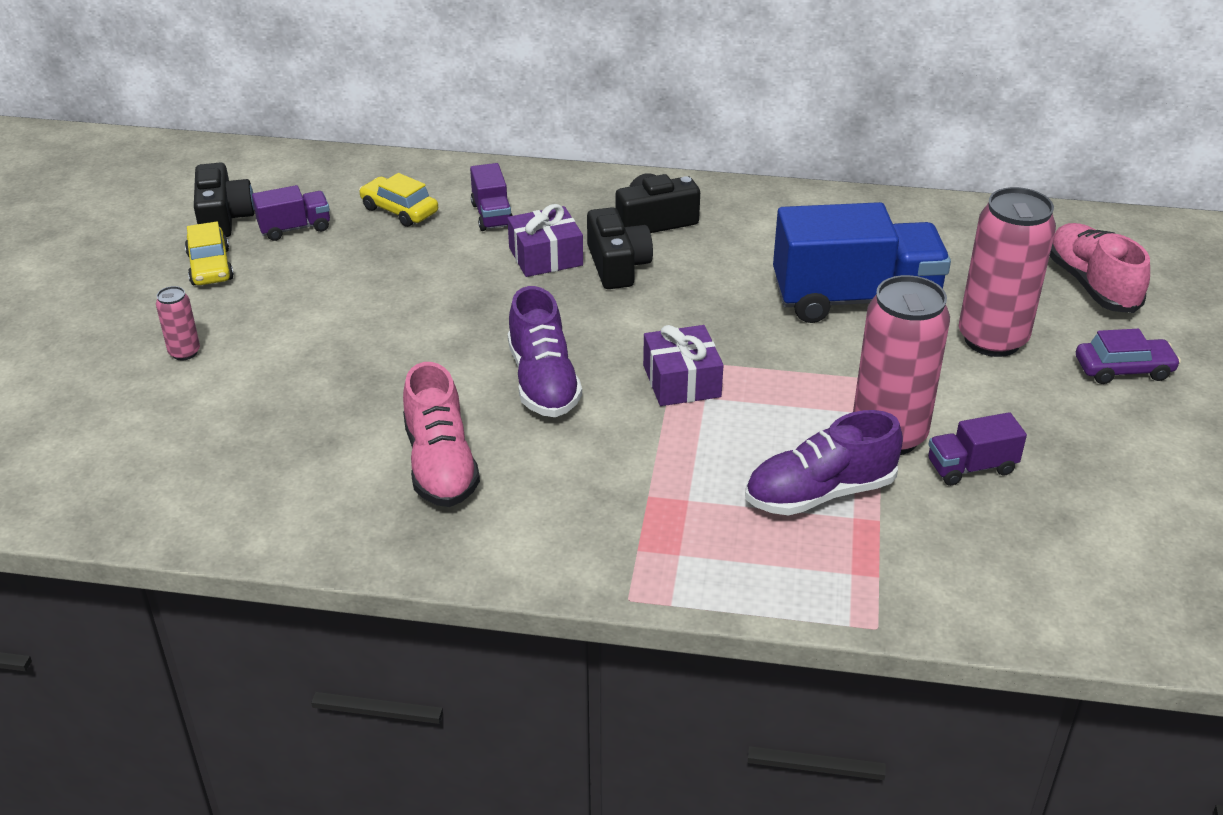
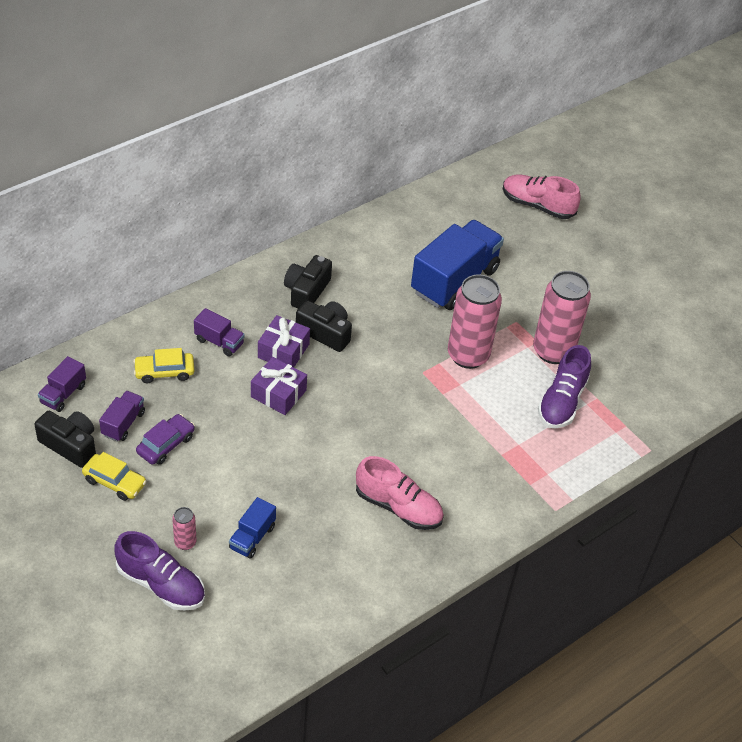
camera: 50 degrees left, 10 degrees up
(249, 390) = (252, 537): none -> blue truck
(543, 382) = (382, 428): purple shoe -> purple shoe (161, 584)
(681, 381) = (440, 382): purple gift -> purple gift (278, 393)
(971, 467) = (599, 345): purple truck -> purple truck (63, 394)
(992, 340) = (534, 266): pink can -> pink can (468, 355)
(1123, 369) = (597, 249): purple car -> purple car (166, 444)

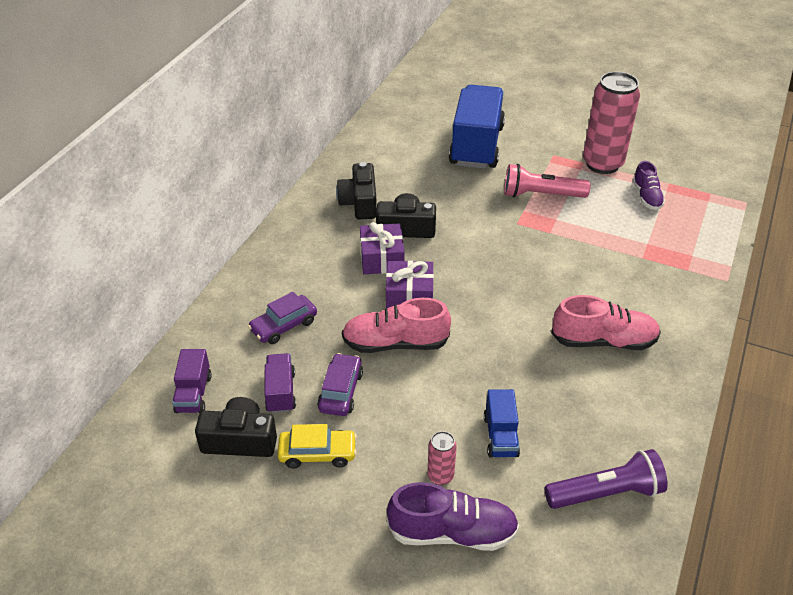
camera: 25 degrees left, 5 degrees down
(164, 372) = (284, 325): yellow car -> purple car
(219, 342) = (315, 276): purple truck -> none
(291, 617) = (606, 493): none -> purple flashlight
(468, 355) = (541, 195): pink can -> pink flashlight
(537, 205) = (488, 71): pink shoe -> pink shoe (395, 343)
(562, 401) = (646, 197): purple shoe -> purple shoe, size x0.63

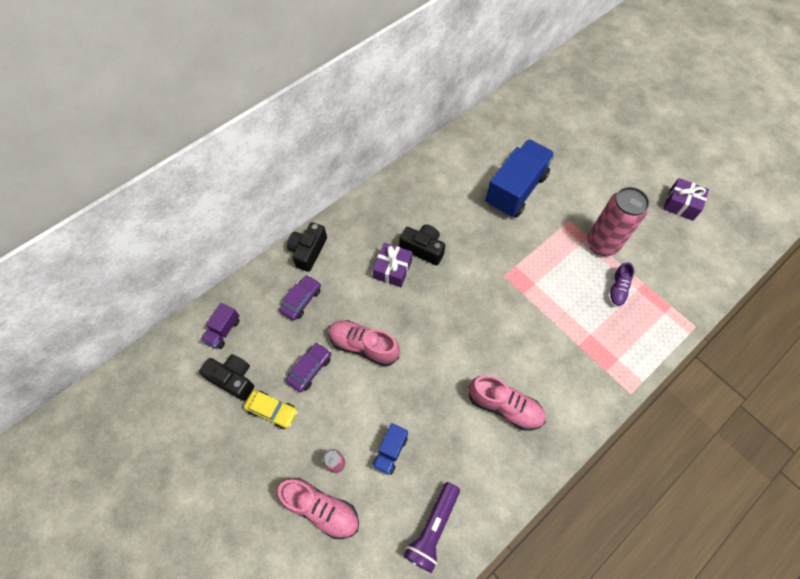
camera: 25 degrees right, 20 degrees up
(280, 392) = (274, 353): purple truck -> none
(284, 325) = (301, 300): purple car -> purple car turned 135 degrees clockwise
(359, 203) = (403, 213): black camera -> black camera (308, 251)
(409, 295) = (394, 309): purple gift -> purple gift (681, 204)
(452, 532) = (321, 508): purple shoe -> pink shoe
(541, 195) = (537, 256): pink flashlight -> none
(606, 493) = (433, 528): purple flashlight -> purple flashlight turned 105 degrees clockwise

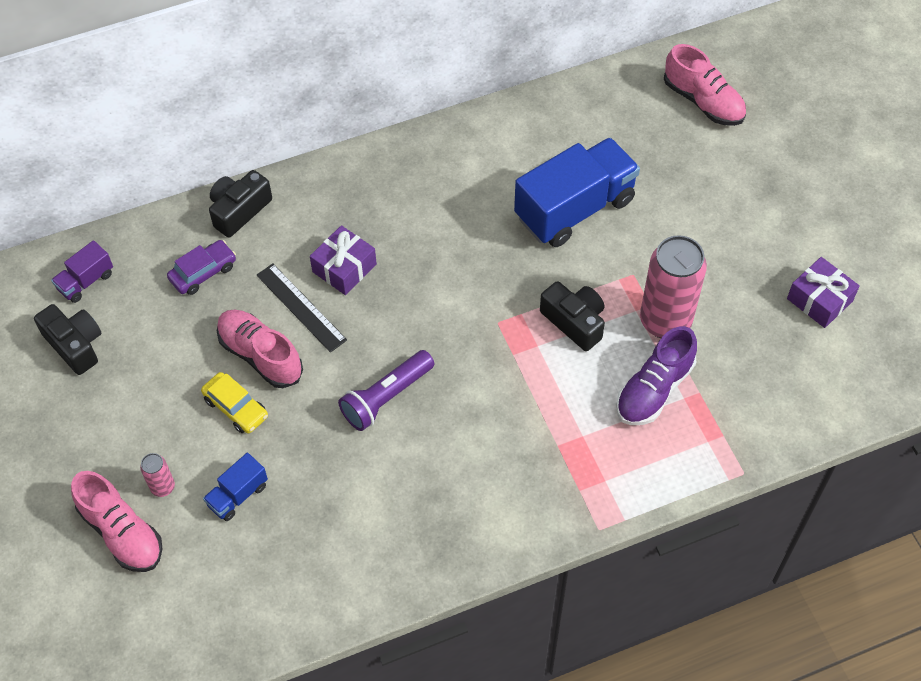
camera: 20 degrees right, 5 degrees down
(272, 410) = (109, 399): yellow car -> yellow car (236, 408)
(310, 369) = (178, 363): purple car -> none
(376, 304) = (301, 307): none -> black ruler
(423, 249) = (399, 252): black camera -> black camera (574, 322)
(433, 528) = (251, 601): purple flashlight -> purple flashlight (386, 397)
(504, 406) = (414, 489): pink shoe -> pink shoe (703, 101)
(617, 289) = (654, 389): purple shoe -> purple shoe, size x1.60

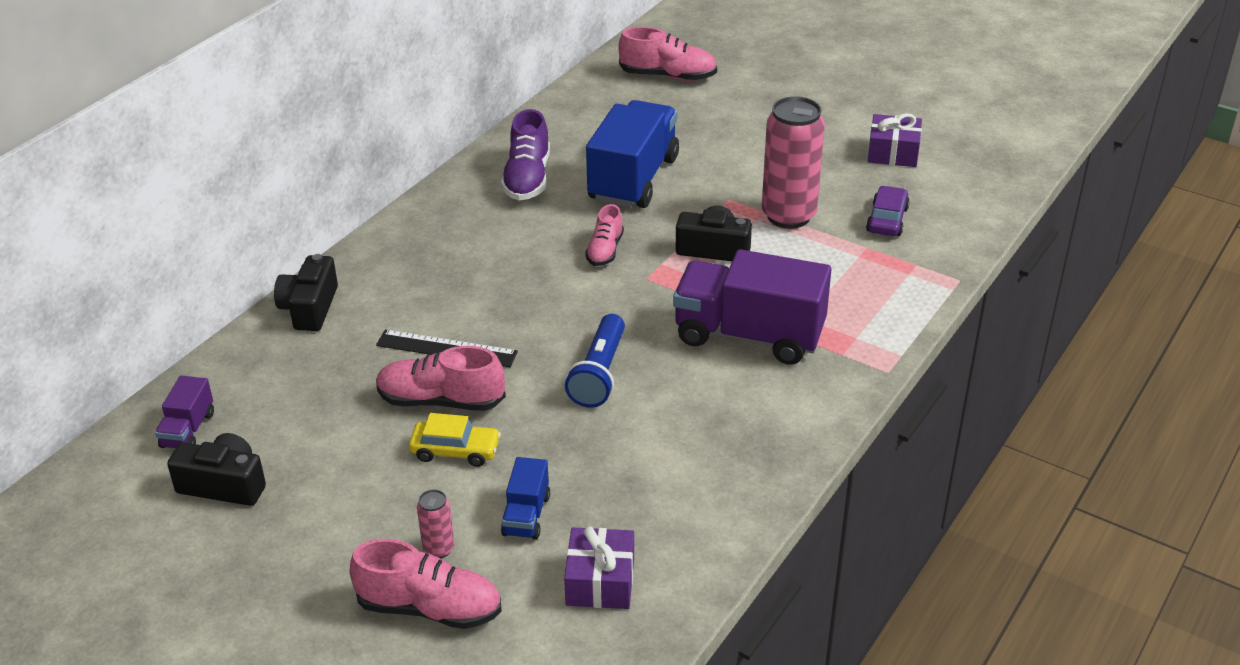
camera: 35 degrees left, 20 degrees down
(203, 272) = (316, 367): purple car -> purple car (887, 220)
(344, 268) = (461, 303): purple gift -> purple gift (600, 581)
(386, 397) = (599, 374): purple flashlight -> blue flashlight
(490, 274) = (605, 250): none -> pink shoe
(525, 427) = (749, 335): none -> purple truck
(654, 389) = (828, 261): purple shoe -> purple shoe (527, 178)

